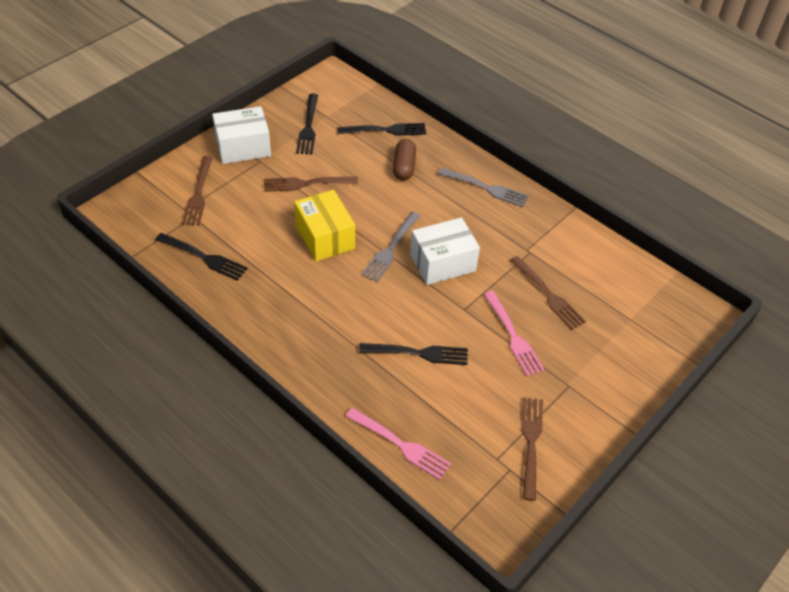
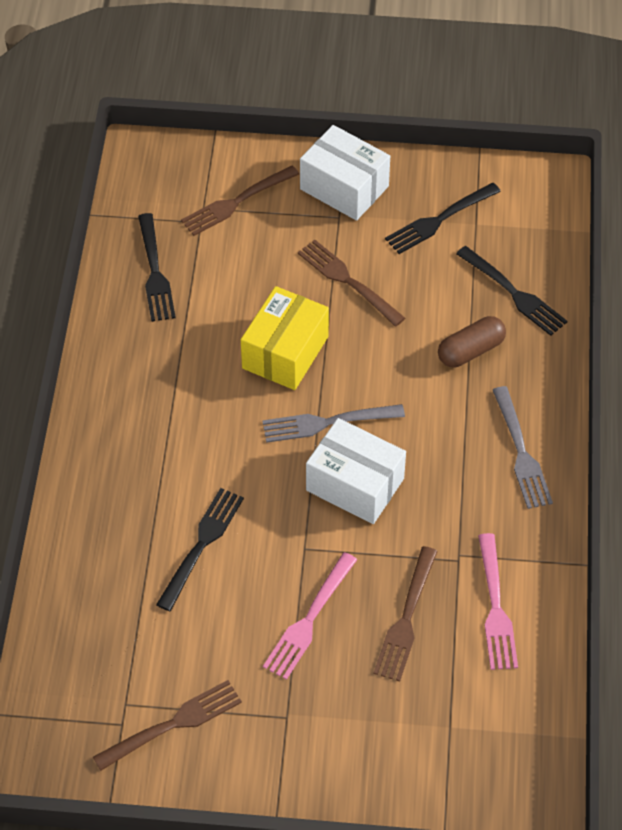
camera: 55 degrees right, 5 degrees up
(400, 444) = (69, 604): pink fork -> pink fork (495, 607)
(418, 353) = (201, 545): black fork -> black fork turned 120 degrees counterclockwise

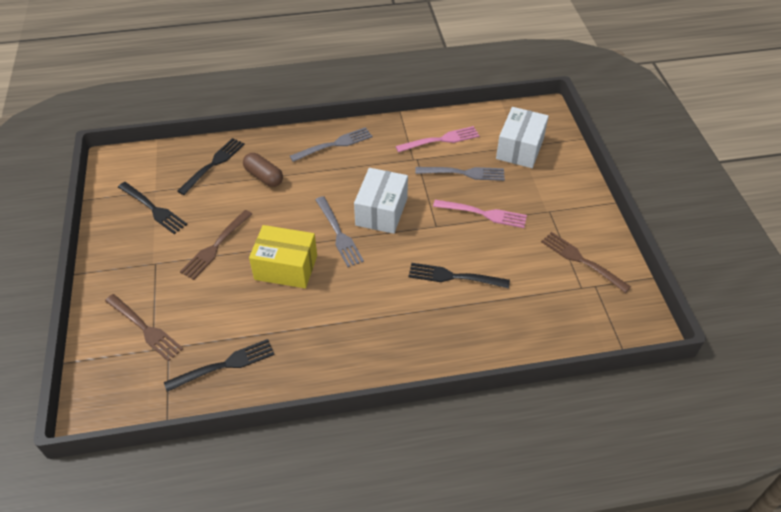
camera: 105 degrees left, 5 degrees down
(344, 187) = (125, 265): white box -> white box (520, 148)
(406, 618) = (464, 173): brown fork -> grey fork

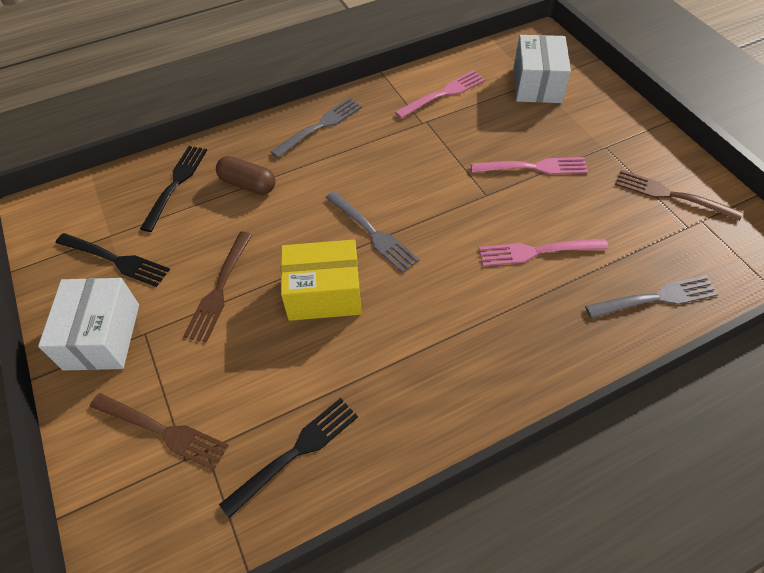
camera: 15 degrees left, 5 degrees up
(381, 211) = (413, 193): white box -> white box (102, 336)
(454, 277) = (537, 251): black fork -> pink fork
(464, 173) = (488, 126): grey fork -> grey fork (656, 298)

